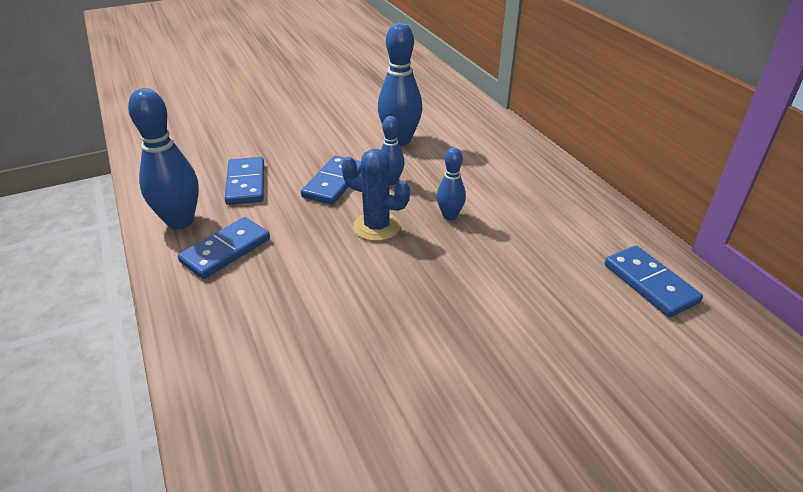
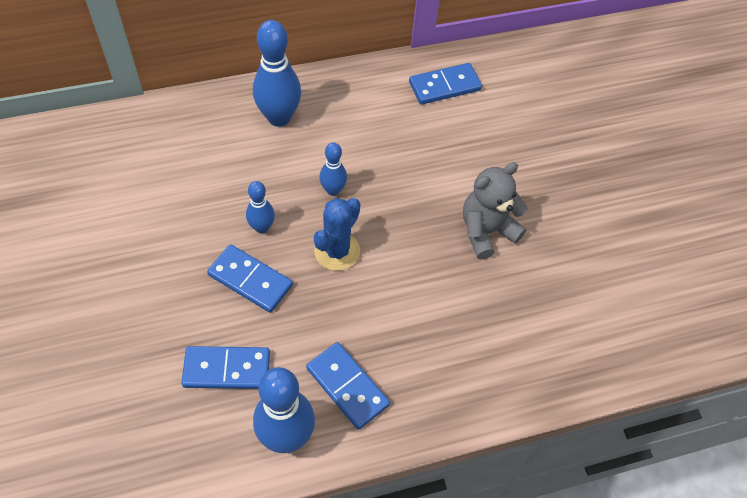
camera: 85 degrees left, 20 degrees up
(400, 140) = (180, 206): blue bowling pin -> blue bowling pin (279, 117)
(438, 341) = (486, 231): none -> grey teddy bear

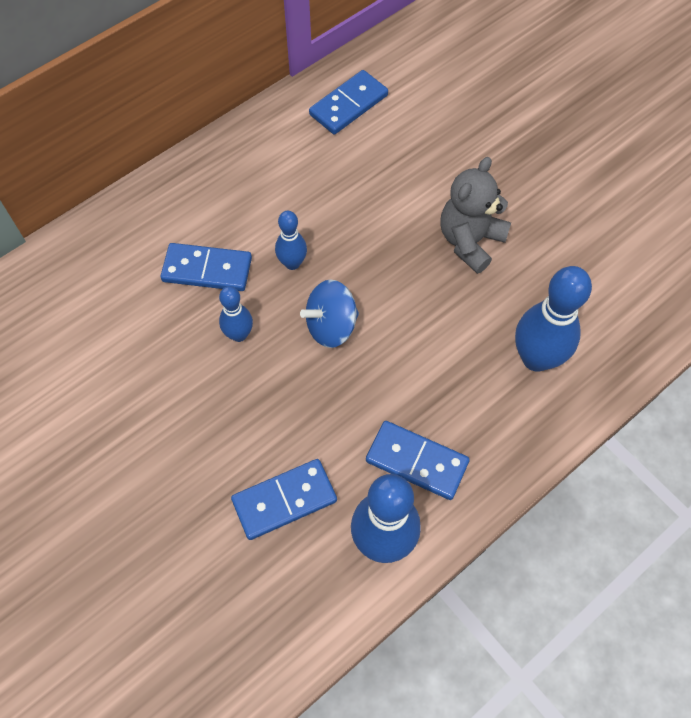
camera: 20 degrees left, 5 degrees up
(250, 280) = (257, 396): blue domino -> blue domino (207, 269)
(279, 117) = (192, 208): blue bowling pin -> blue bowling pin (536, 358)
(337, 251) = (331, 326): blue cactus -> blue spinning top

